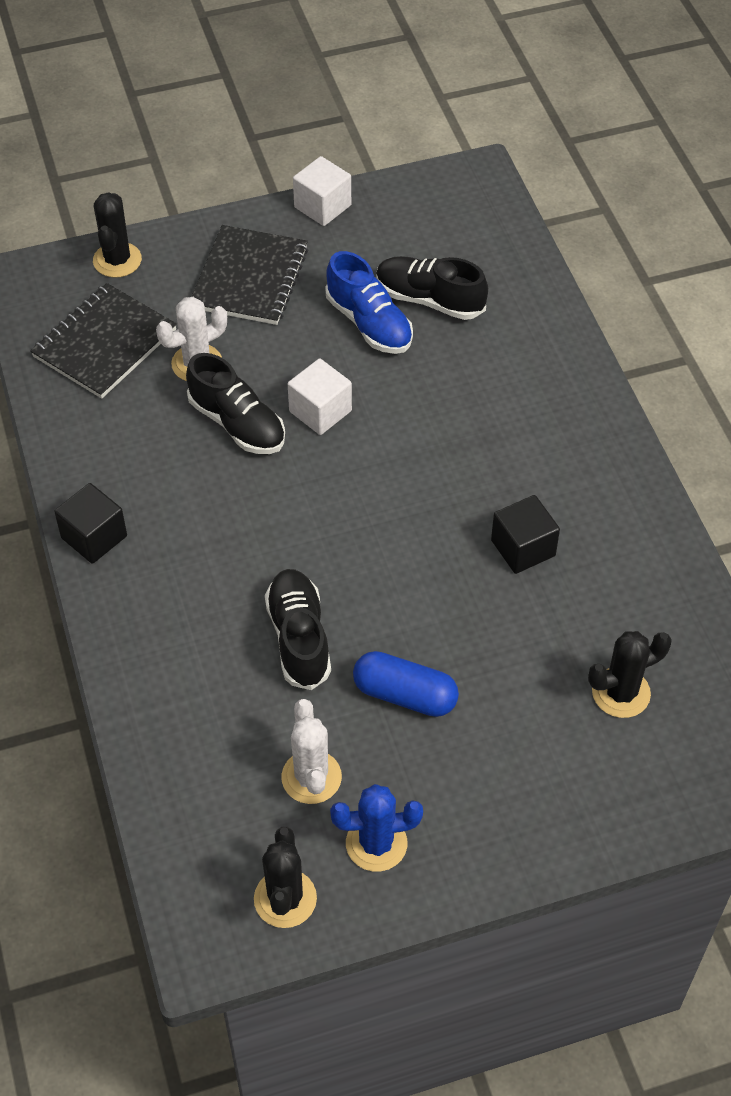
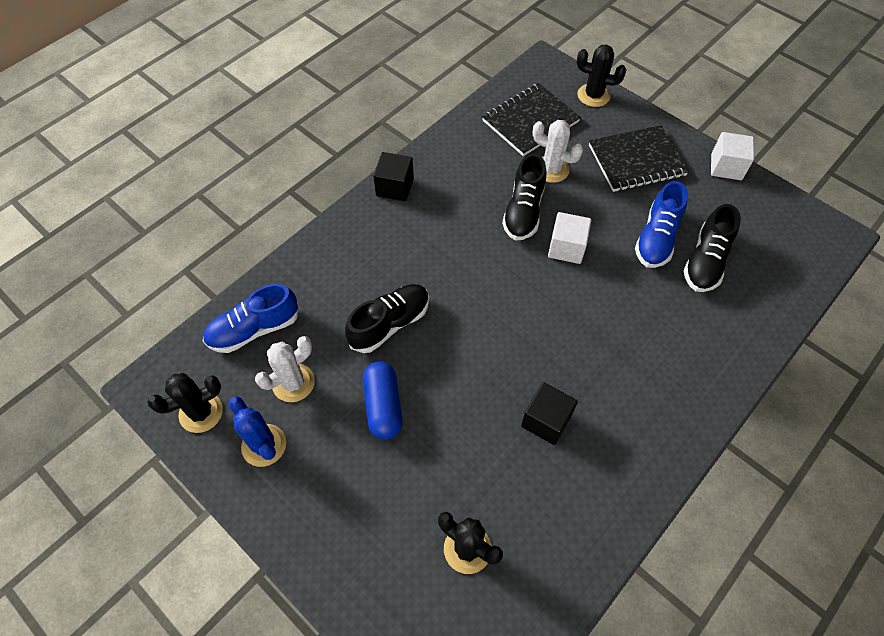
camera: 60 degrees right, 5 degrees up
(105, 343) = (530, 121): black notebook -> black notebook turned 45 degrees counterclockwise
(117, 260) = (593, 95): black cactus -> black cactus turned 45 degrees clockwise
(202, 791) = (254, 329): none -> blue shoe
(429, 300) = (705, 261): black shoe -> black shoe turned 150 degrees counterclockwise

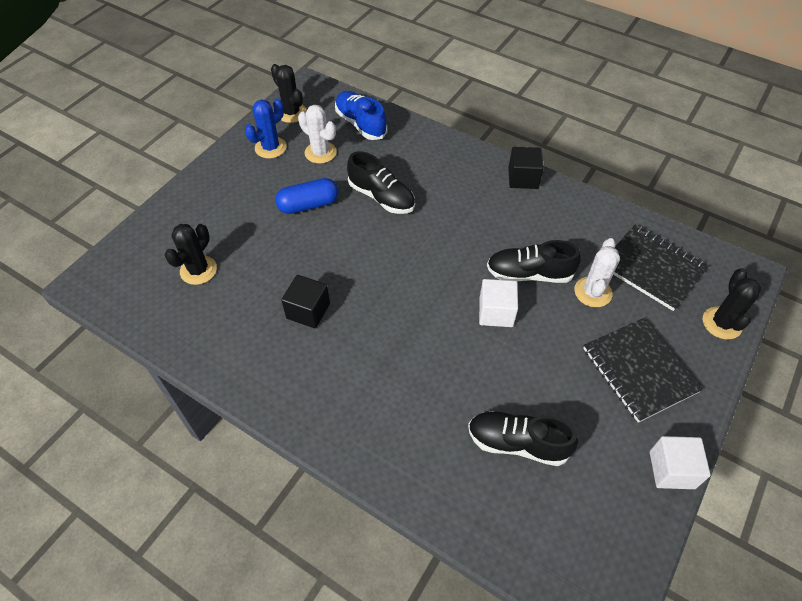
camera: 80 degrees right, 5 degrees down
(656, 238) = (534, 393): blue shoe -> none

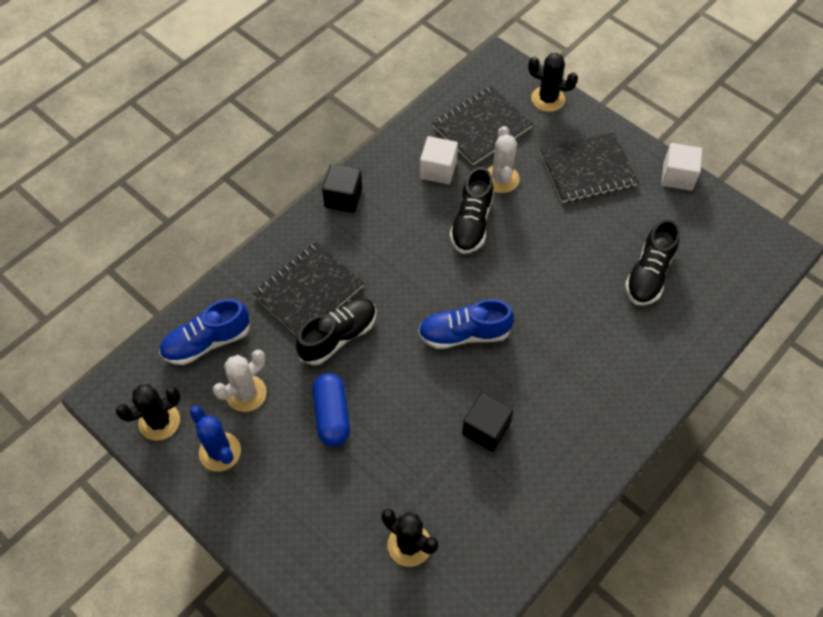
camera: 80 degrees left, 5 degrees up
(403, 283) = (464, 334): none -> blue shoe
(420, 172) = (309, 291): none -> black notebook
(496, 312) = (512, 260): white cube -> white cube (438, 170)
(593, 292) = (501, 179): white cactus -> white cactus turned 60 degrees clockwise

